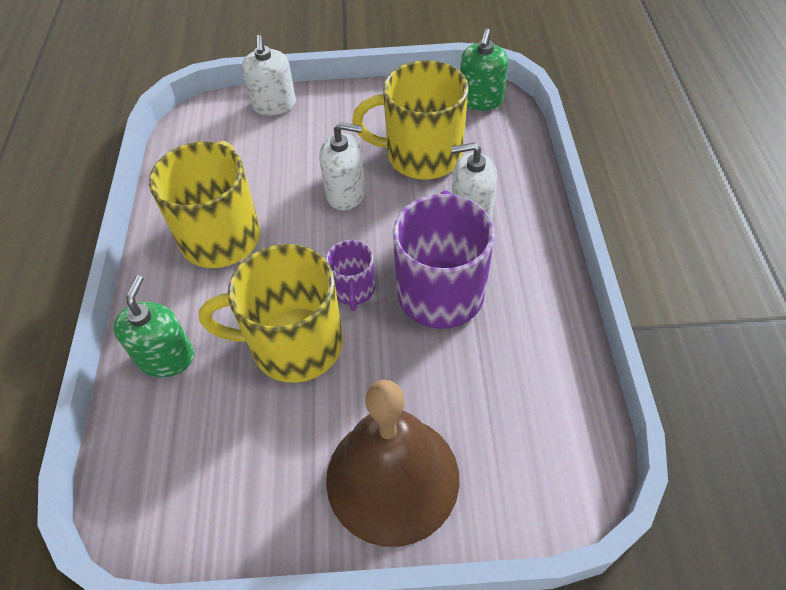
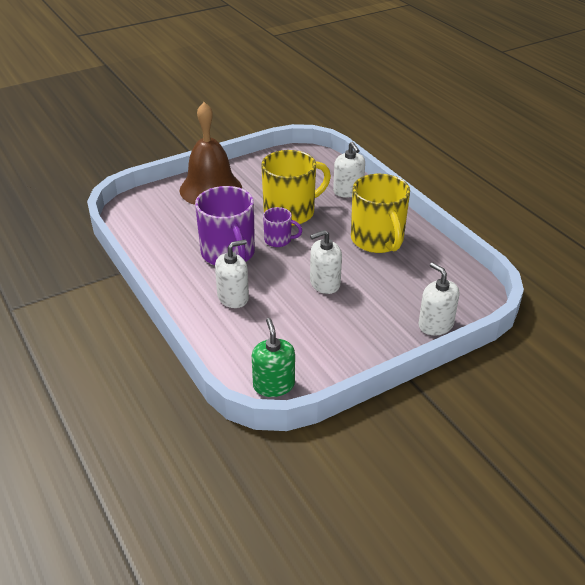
camera: 150 degrees right, 15 degrees down
(166, 357) = (348, 191): green soap dispenser -> white soap dispenser
(353, 289) = (278, 240): purple mug -> purple mug turned 135 degrees clockwise
(421, 155) = (291, 323): yellow mug -> none

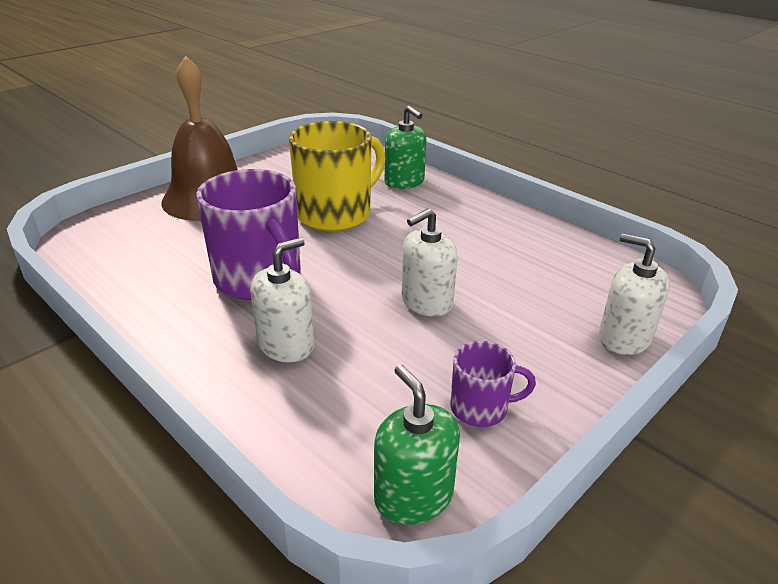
camera: 15 degrees left, 5 degrees down
(278, 240) = (331, 251): purple mug -> purple mug (480, 408)
(348, 191) = (404, 182): white soap dispenser -> green soap dispenser
(377, 240) = (473, 234): yellow mug -> none

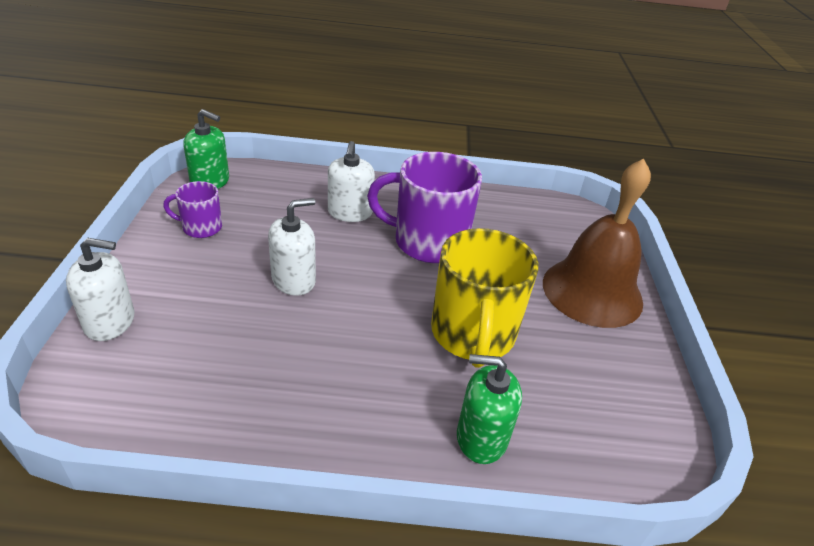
camera: 135 degrees right, 5 degrees up
(426, 302) = (294, 280): white soap dispenser -> white soap dispenser turned 45 degrees clockwise
(480, 408) = (201, 227): purple mug -> purple mug turned 45 degrees clockwise

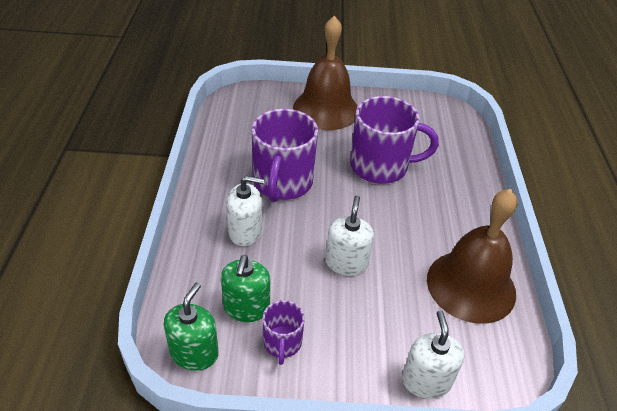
camera: 90 degrees left, 5 degrees up
(229, 394) = (471, 285): none -> brown bell
(294, 280) = (346, 263): white soap dispenser -> white soap dispenser turned 45 degrees clockwise
(472, 334) = (380, 166): yellow mug -> purple mug
(481, 437) = (460, 169): green soap dispenser -> green soap dispenser (246, 307)

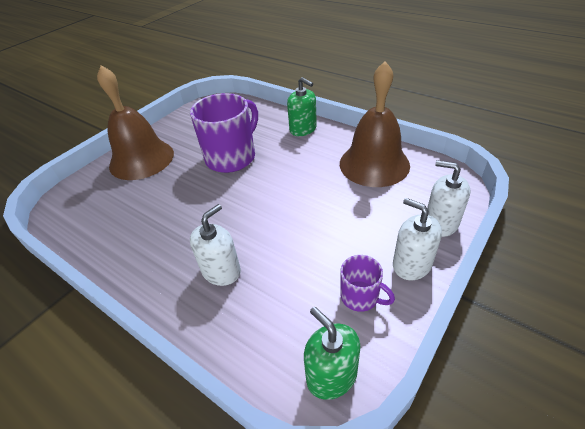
camera: 50 degrees left, 0 degrees up
(246, 307) = (306, 307): green soap dispenser -> green soap dispenser (303, 129)
(282, 183) = (191, 220): purple mug -> none
(346, 263) = (307, 218): white soap dispenser -> white soap dispenser (411, 264)

